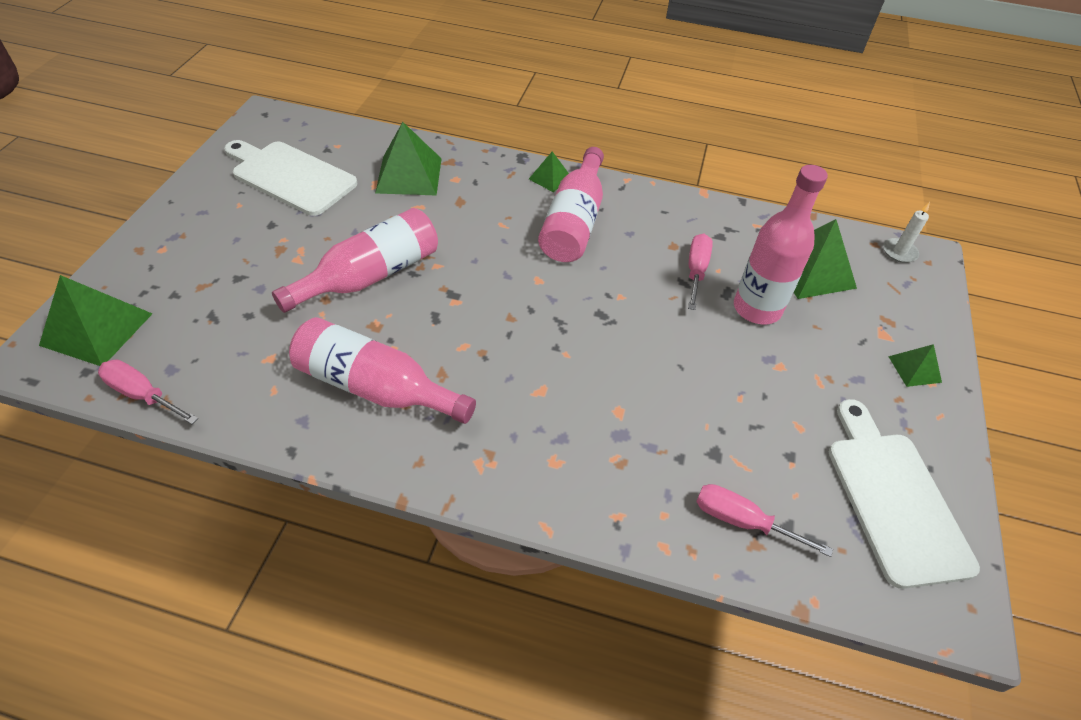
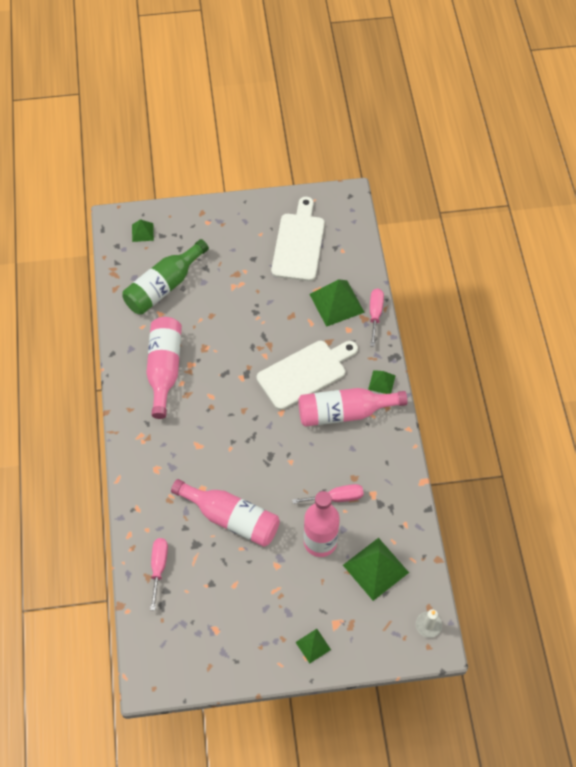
camera: 70 degrees right, 10 degrees up
(96, 329) = (142, 232): green pyramid -> green pyramid, size x0.53
(143, 394) = (115, 276): pink screwdriver -> pink screwdriver (375, 314)
(224, 336) = (164, 286): none -> green bottle
(370, 276) = (239, 327): pink bottle -> pink bottle (231, 518)
(894, 499) = (205, 643): white cutting board -> white cutting board (305, 373)

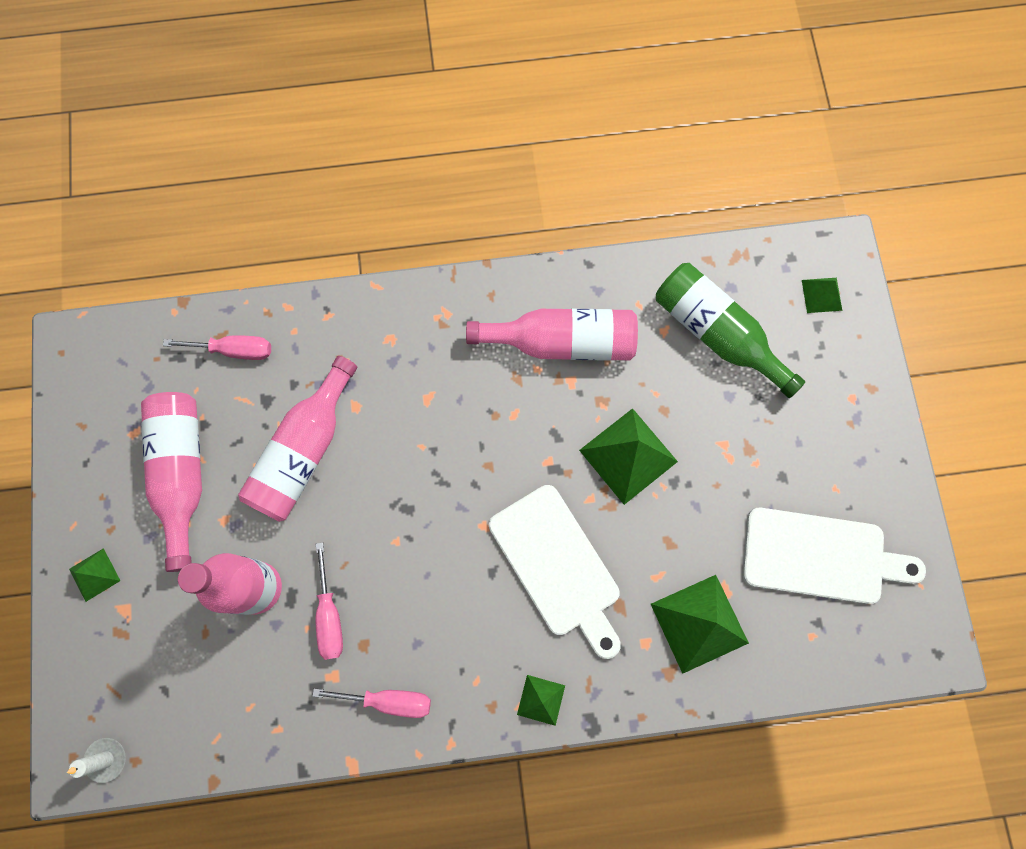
camera: 90 degrees right, 15 degrees up
(344, 412) = (483, 632): pink bottle -> pink bottle (182, 473)
(375, 314) = (679, 693): pink screwdriver -> pink screwdriver (388, 700)
(375, 568) = (206, 676): green pyramid -> green pyramid (628, 455)

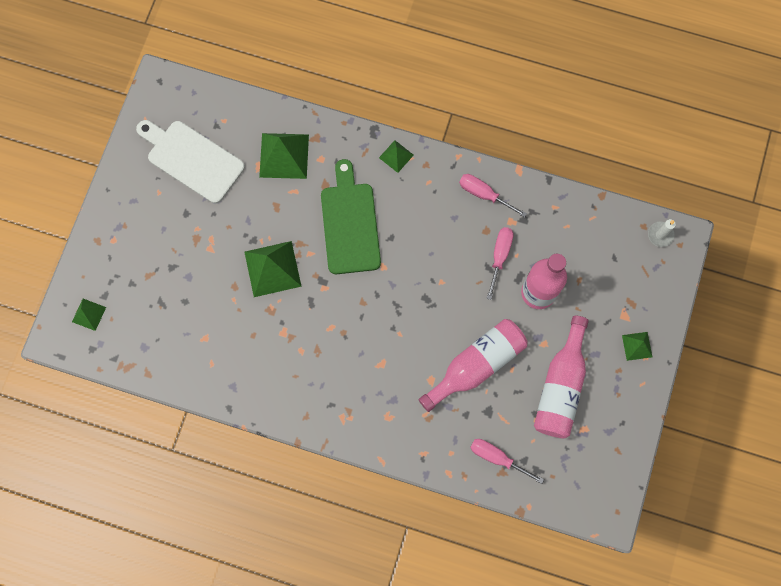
camera: 155 degrees left, 0 degrees up
(557, 566) = (350, 224): white cutting board -> green cutting board
(562, 342) = (275, 361): pink bottle -> none
(716, 334) = (172, 320): green bottle -> none

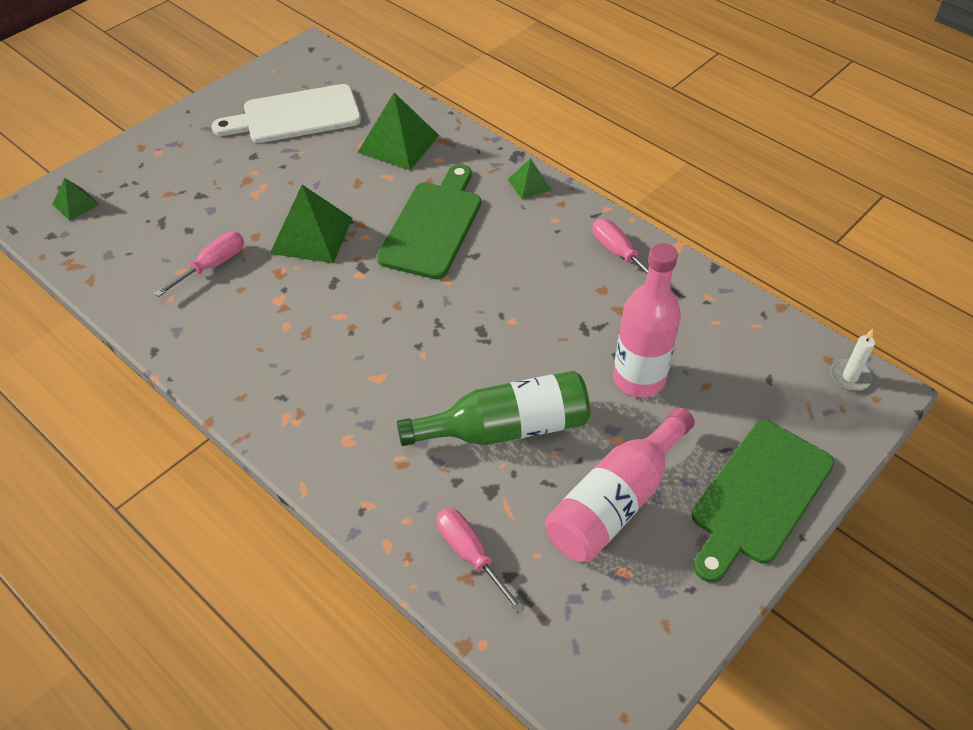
camera: 25 degrees right, 25 degrees down
(192, 159) = (296, 115): white cutting board -> white cutting board turned 75 degrees counterclockwise
(476, 365) = (505, 428): pink bottle -> green bottle
(499, 256) = (605, 321): pink screwdriver -> pink screwdriver (212, 266)
(637, 346) = (758, 496): green pyramid -> green cutting board

